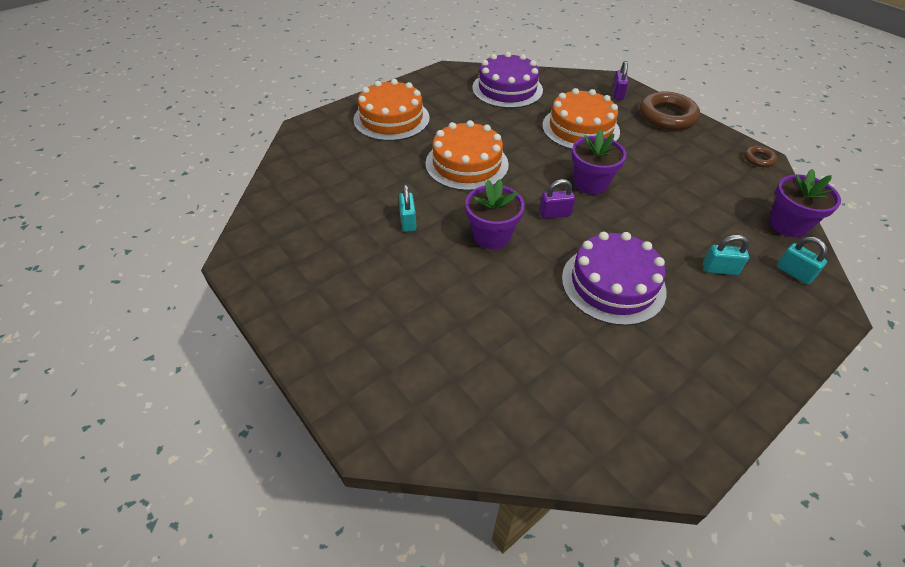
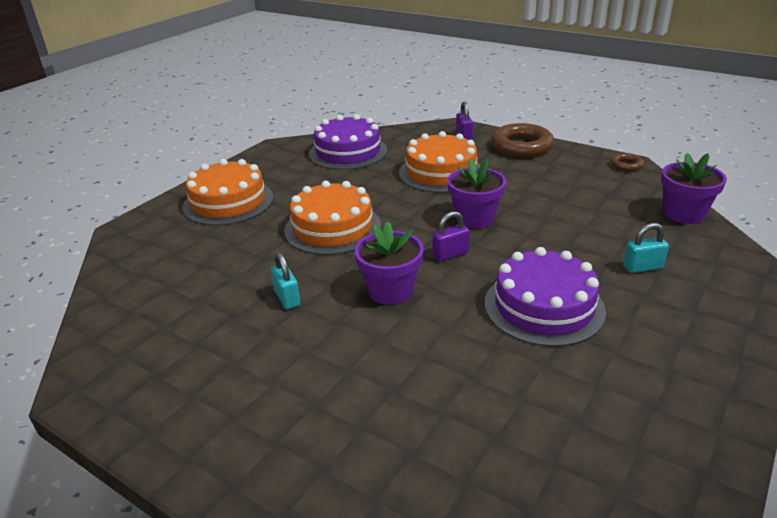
camera: 15 degrees left, 15 degrees down
(794, 273) = (713, 254): turquoise padlock -> none

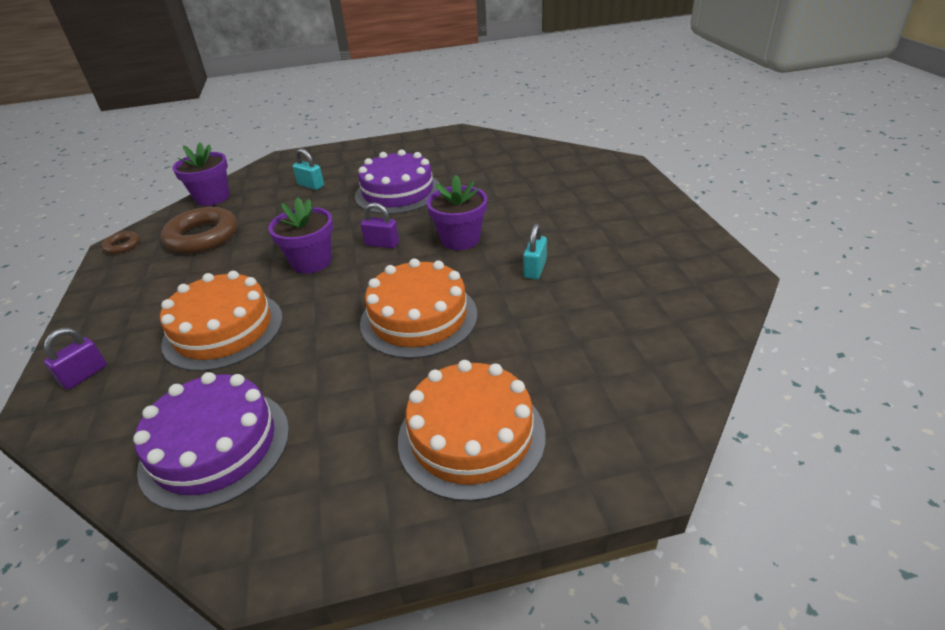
camera: 135 degrees left, 5 degrees up
(521, 146) = (100, 317): brown ring -> brown ring (202, 236)

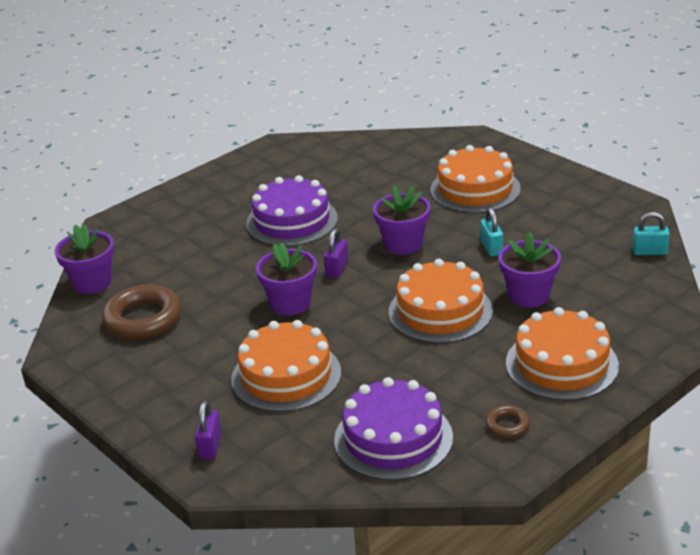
camera: 30 degrees left, 5 degrees down
(122, 246) = (65, 353): brown ring -> brown ring (507, 425)
(311, 185) = (189, 240): turquoise padlock -> turquoise padlock (649, 252)
(382, 244) = (337, 269): purple padlock -> purple padlock turned 60 degrees counterclockwise
(520, 334) = (528, 295): none -> purple flower pot
(577, 208) = (475, 189): none -> orange cake

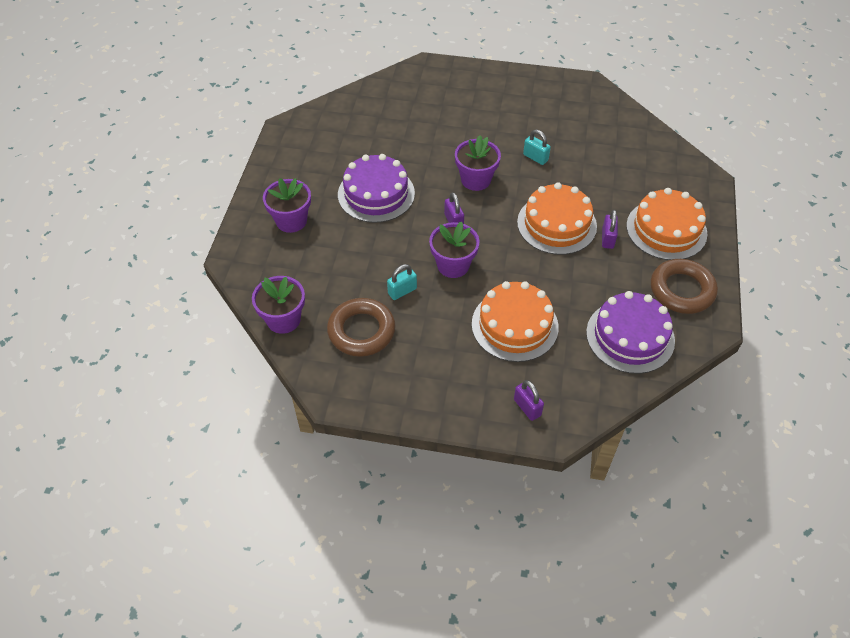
camera: 40 degrees left, 20 degrees up
(475, 189) = (474, 112): orange cake -> none
(481, 345) = (607, 239): none -> purple padlock
(507, 425) = (682, 290): brown ring -> brown ring, size x2.08
(528, 295) = (596, 186): purple flower pot -> purple flower pot (291, 221)
(649, 252) = (630, 119): turquoise padlock -> turquoise padlock (402, 291)

